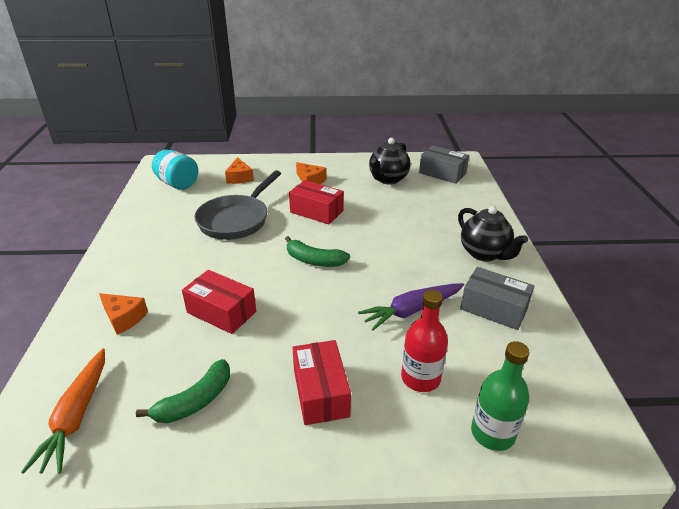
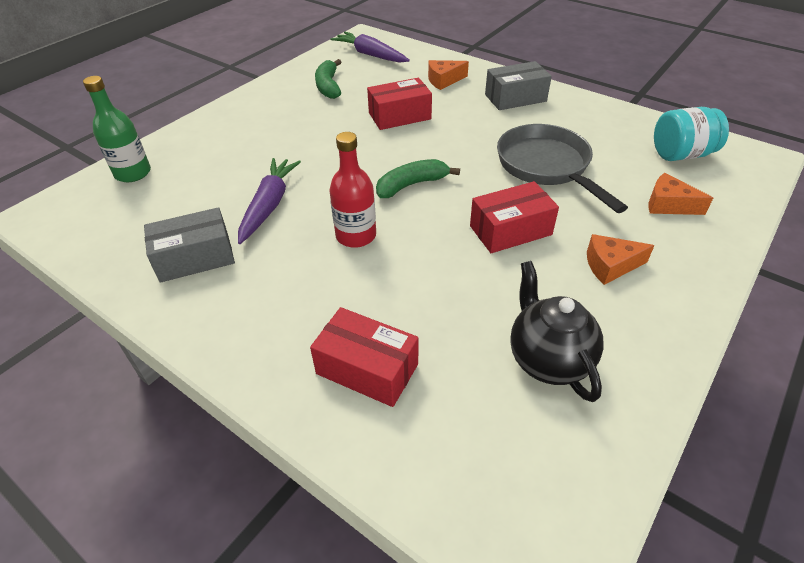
camera: 130 degrees right, 10 degrees up
(76, 416) = (370, 55): orange carrot -> purple carrot
(320, 392) = (267, 126): red box -> red box (367, 369)
(420, 378) = (210, 169): red bottle -> red bottle (356, 236)
(442, 173) = (510, 466): grey box -> grey box (515, 98)
(484, 254) = (261, 321): black teapot -> none

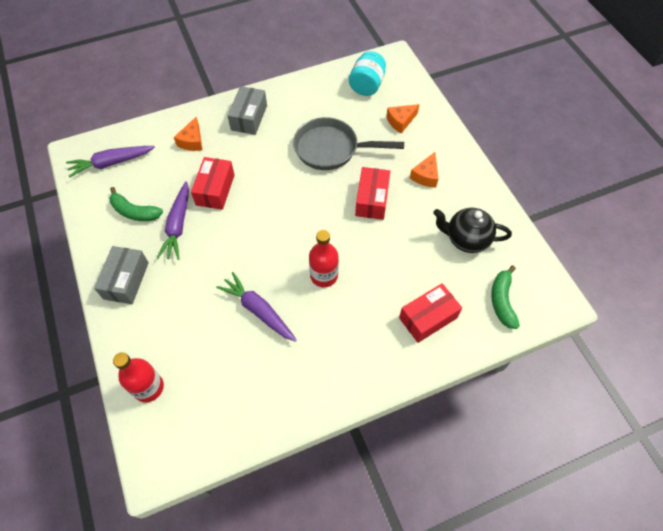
camera: 60 degrees left, 15 degrees up
(133, 173) = (148, 387): green bottle -> red bottle
(195, 258) = (283, 373): grey box -> grey box (126, 280)
(335, 113) = (178, 225): none -> purple carrot
(411, 185) = (297, 223): green banana -> green banana (502, 301)

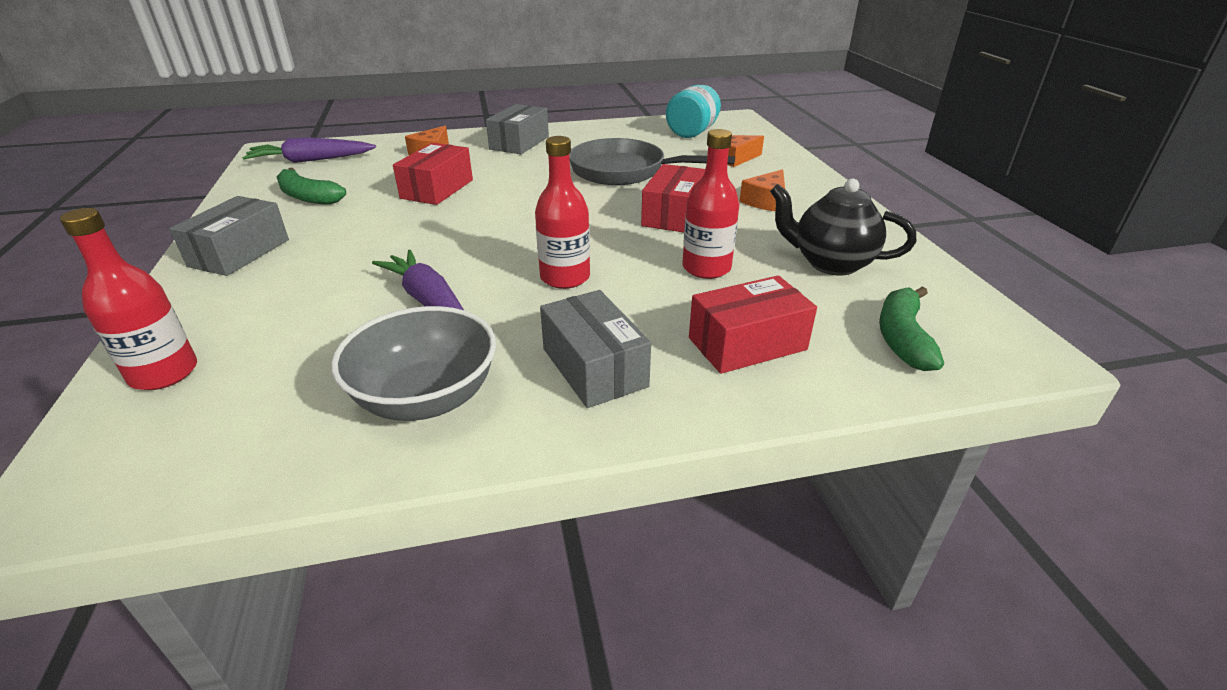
camera: 10 degrees right, 25 degrees down
(178, 225) = (361, 212): purple carrot -> none
(285, 382) = (426, 398): none -> grey bowl
(357, 348) = (594, 367): none -> grey box
(399, 254) = (706, 268): none -> red bottle

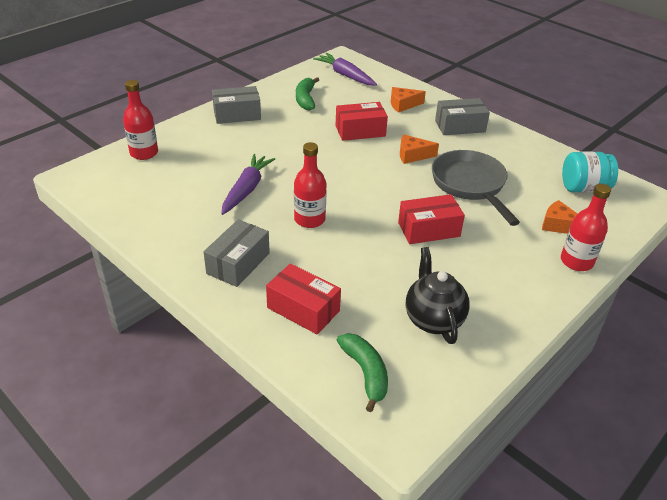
camera: 55 degrees right, 5 degrees up
(426, 398) = (179, 225): grey bowl -> none
(706, 268) = (372, 267): red bottle -> red bottle (576, 261)
(766, 201) = (498, 264): orange cheese -> orange cheese (412, 155)
(902, 338) = (365, 373): green banana -> green banana turned 90 degrees clockwise

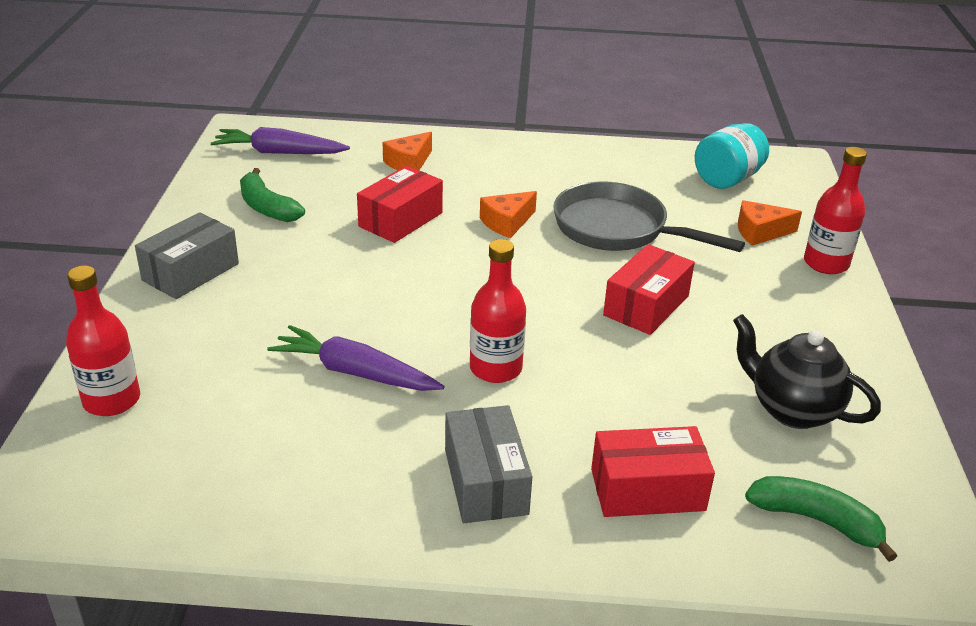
camera: 40 degrees left, 5 degrees down
(246, 189) = (355, 372): purple carrot -> purple carrot turned 45 degrees counterclockwise
(460, 126) = (512, 163): grey box -> none

